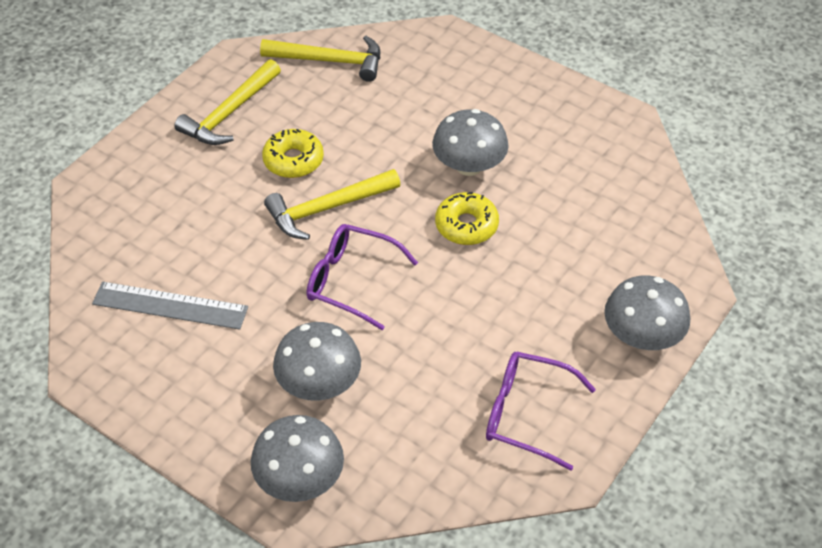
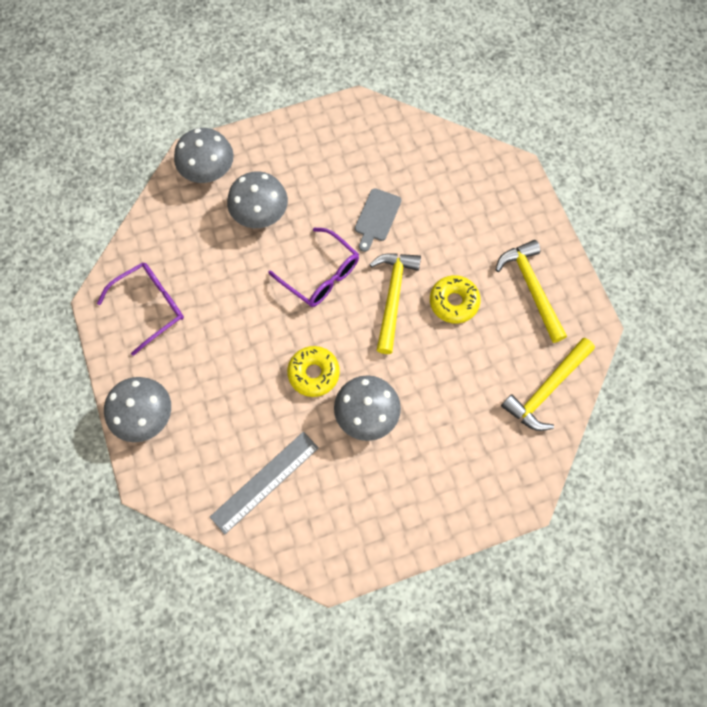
camera: 125 degrees right, 20 degrees up
(170, 305) = (377, 168): grey ruler -> grey ruler (265, 482)
(239, 271) = (377, 217): none -> grey cutting board
(352, 281) = (320, 274): purple glasses -> purple glasses turned 75 degrees clockwise

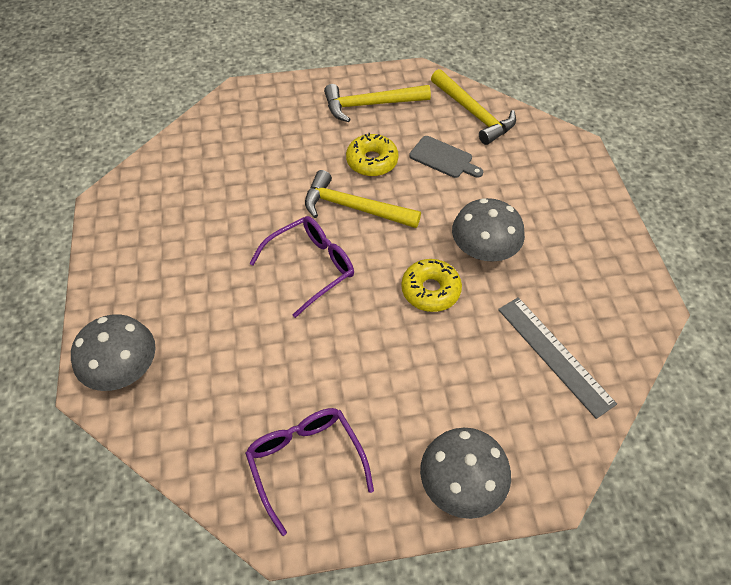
camera: 80 degrees left, 15 degrees down
(260, 213) = (210, 317): grey mushroom -> none
(377, 217) = (255, 206): grey cutting board -> grey cutting board (443, 158)

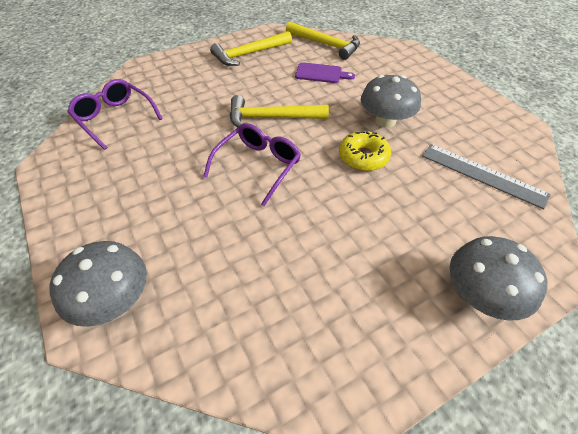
camera: 20 degrees left, 5 degrees down
(306, 463) = (337, 326): purple glasses -> purple glasses (115, 118)
(372, 161) = (269, 86): yellow donut -> none
(443, 158) = (321, 73): grey cutting board -> purple cutting board

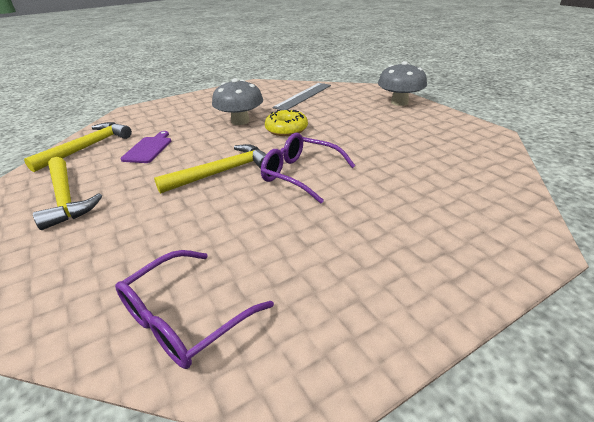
camera: 90 degrees left, 15 degrees down
(114, 300) = (498, 235): grey mushroom -> none
(271, 118) = (222, 172): yellow hammer -> yellow hammer turned 120 degrees counterclockwise

